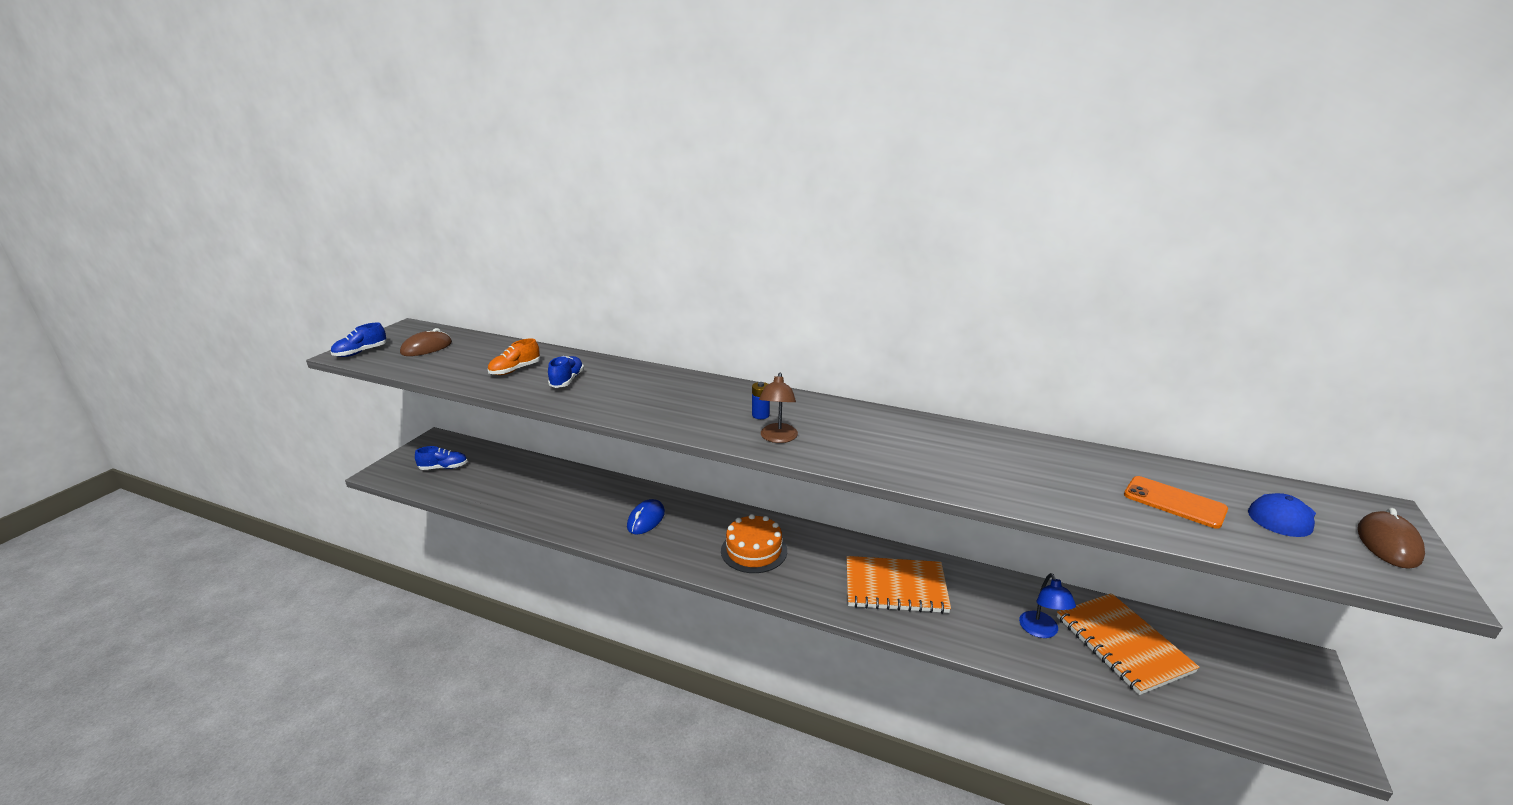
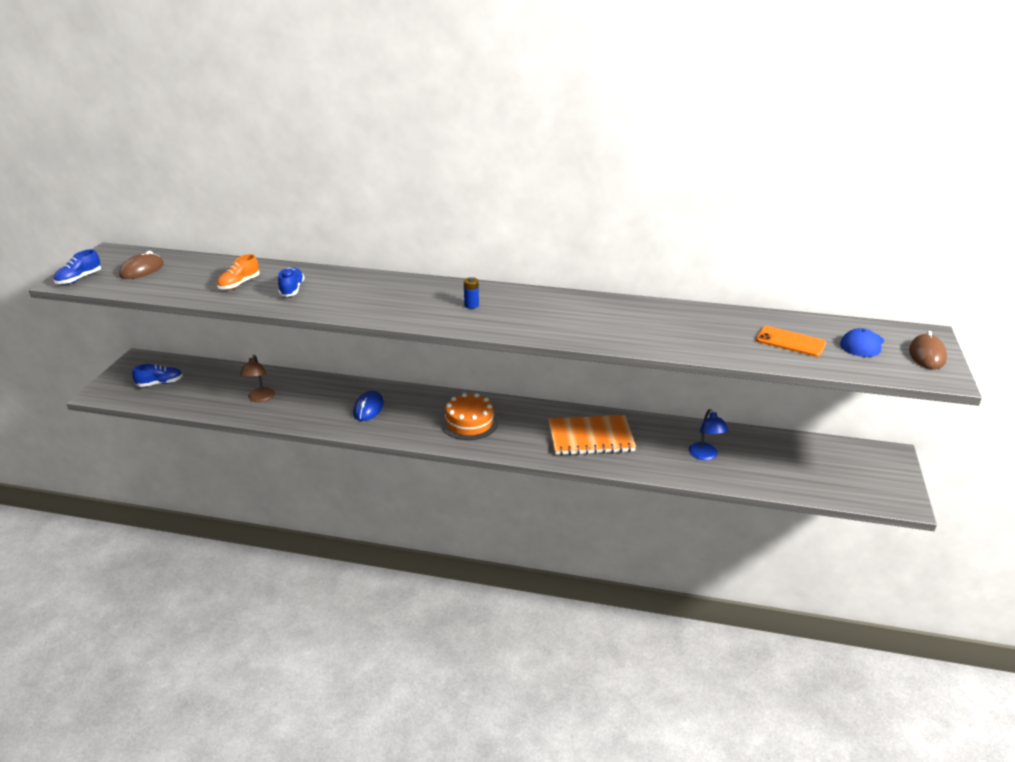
camera: 10 degrees left, 5 degrees up
(778, 438) = (491, 322): brown lamp -> brown lamp (260, 398)
(1122, 644) = (765, 457): orange notebook -> none

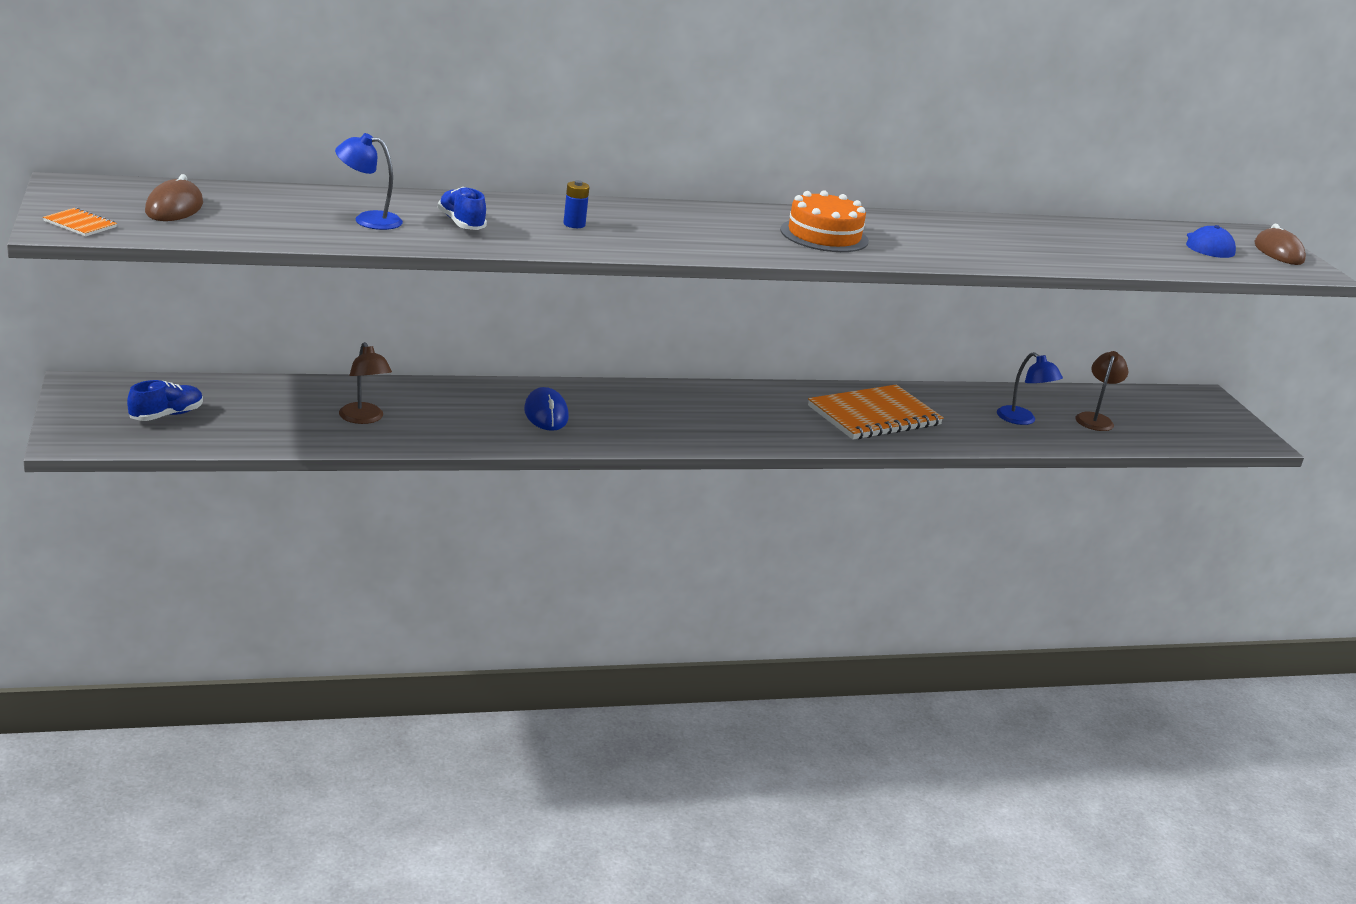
camera: 30 degrees left, 5 degrees down
(79, 279) = (80, 224): blue shoe -> orange notebook
(239, 284) = (368, 220): orange shoe -> blue lamp
(469, 423) = (705, 416): orange cake -> orange cake (824, 235)
(471, 305) = (737, 230): blue battery -> blue battery (574, 224)
(769, 463) = (1095, 419): none -> brown lamp
(790, 342) = (1140, 248): orange phone -> none

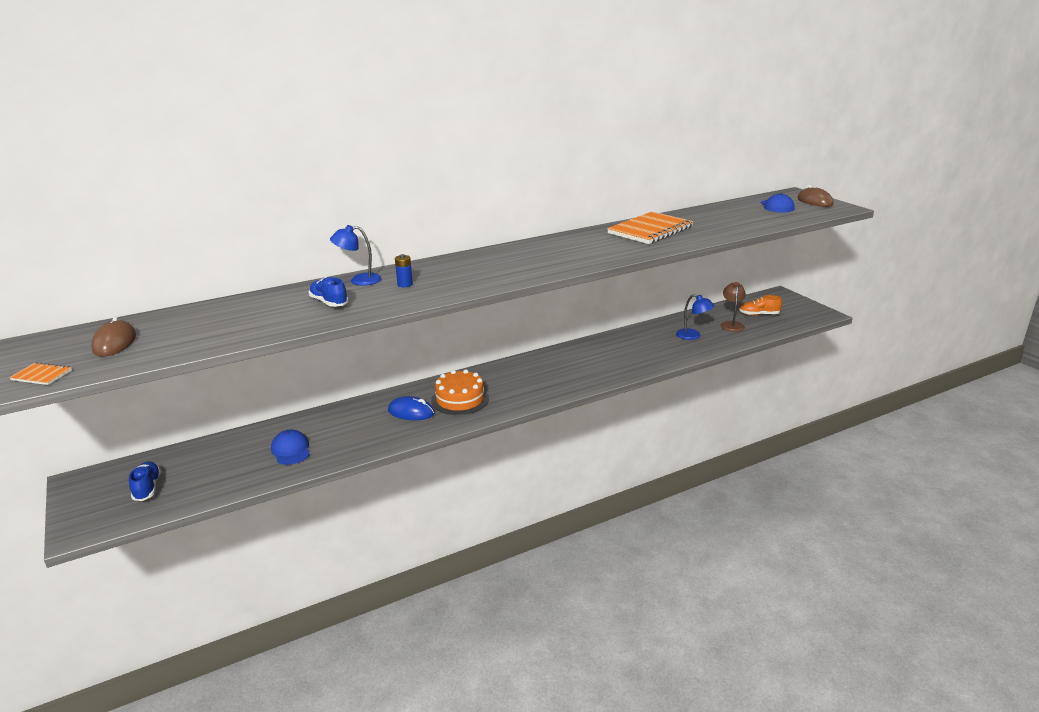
camera: 10 degrees left, 0 degrees up
(166, 415) = (147, 488): blue shoe -> blue shoe turned 45 degrees counterclockwise
(364, 418) = (291, 450): brown lamp -> blue cap
(368, 220) = (263, 316): blue lamp -> blue lamp (359, 280)
(546, 414) = (411, 412): blue mouse -> blue mouse turned 45 degrees counterclockwise
(824, 235) = (563, 253): orange cake -> orange cake (460, 399)
(874, 416) = (610, 357): orange notebook -> orange notebook (650, 230)
(1150, 416) = (759, 314): none -> orange shoe

